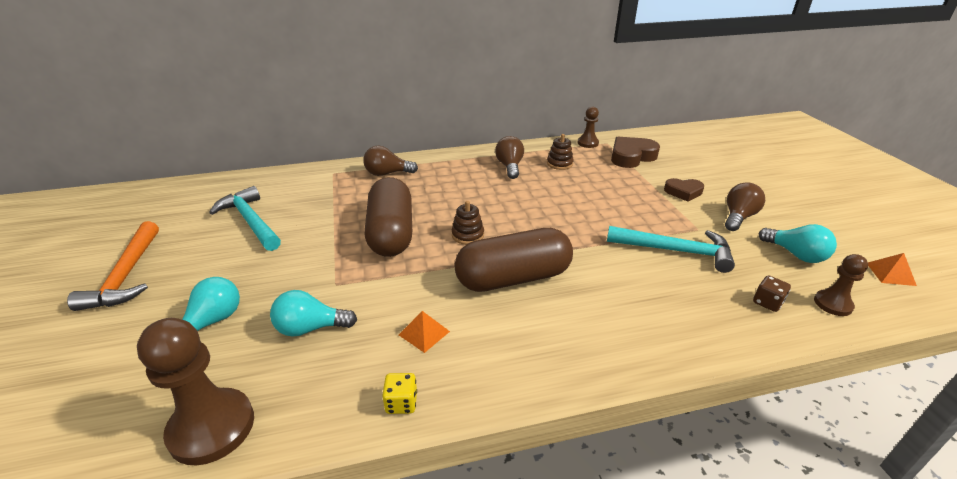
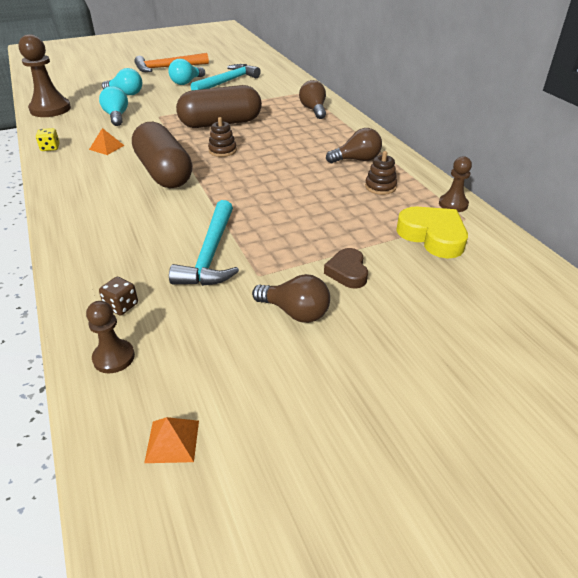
camera: 80 degrees right, 5 degrees up
(631, 156) = (432, 236): brown heart -> yellow heart
(795, 254) = (212, 349): turquoise light bulb -> turquoise light bulb (186, 82)

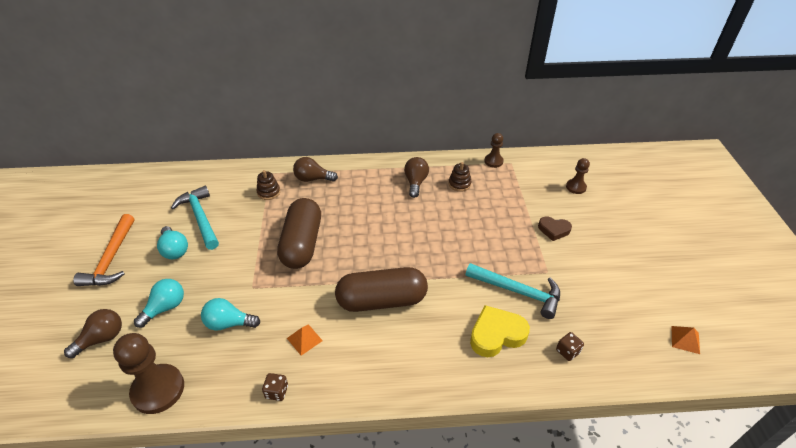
camera: 70 degrees left, 5 degrees up
(50, 148) = (277, 392): yellow dice -> brown dice
(114, 357) = (619, 360): brown pawn -> brown pawn (576, 187)
(222, 150) = (359, 253): brown stacking toy -> brown stacking toy (268, 192)
(295, 312) = (588, 264): brown light bulb -> brown light bulb (102, 339)
(432, 236) = (526, 182): yellow heart -> yellow heart (496, 335)

